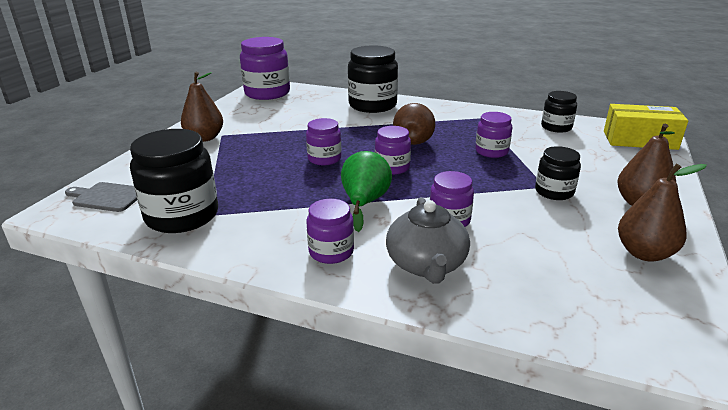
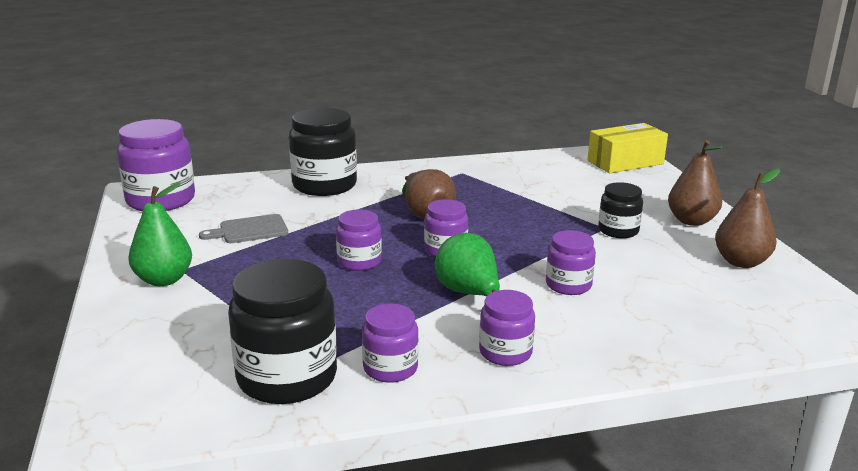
camera: 35 degrees left, 5 degrees down
(107, 197) = (144, 393): grey cutting board -> grey cutting board (249, 230)
(205, 138) = (164, 280): brown pear -> green pear
(426, 264) = (602, 331): grey teapot -> none
(491, 151) = (517, 206): purple jar -> purple jar (390, 368)
(556, 127) = (543, 166): black jar -> none

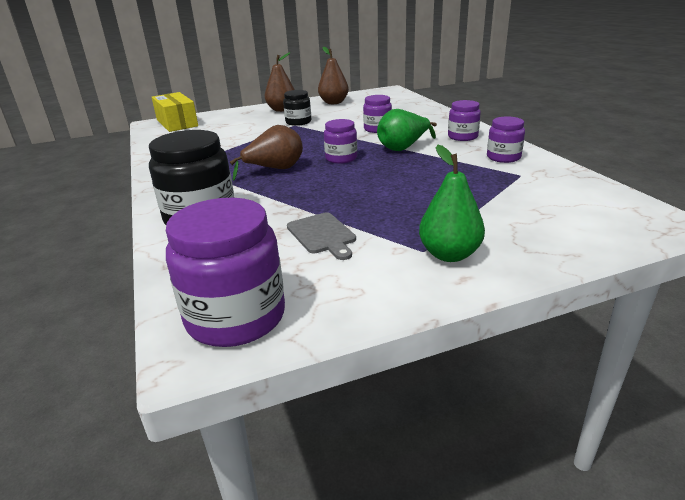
camera: 95 degrees left, 5 degrees up
(287, 377) = (541, 180): black jar -> none
(359, 262) = (371, 181): purple jar -> none

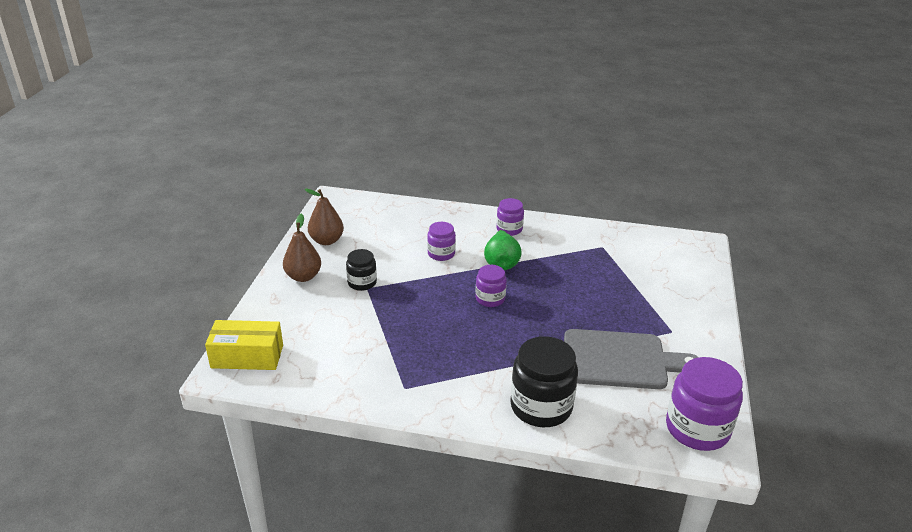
camera: 60 degrees left, 5 degrees up
(275, 169) = (477, 339): brown pear -> none
(322, 235) = (620, 360): grey cutting board -> grey cutting board, size x1.99
(449, 254) = (683, 325): green pear -> none
(503, 157) = (567, 236): purple jar -> none

